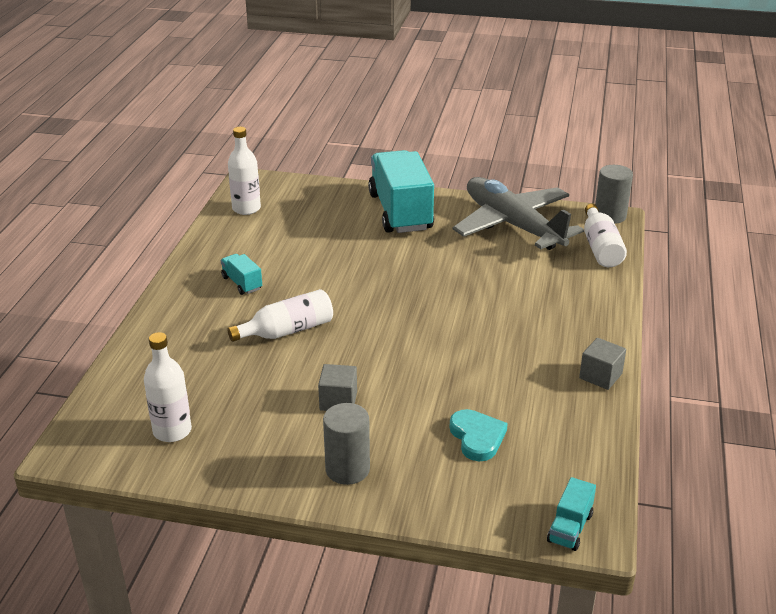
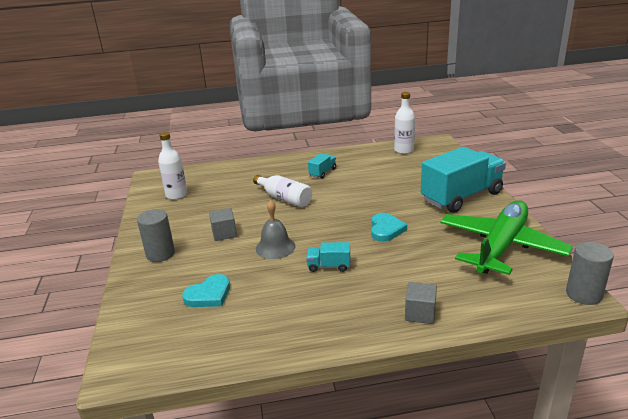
camera: 70 degrees right, 5 degrees down
(407, 365) = (275, 247): none -> grey bell
(429, 278) = (386, 229): none -> turquoise heart
(512, 225) = (501, 246): grey plane -> green plane
(570, 528) = (121, 360): turquoise truck -> turquoise truck (329, 266)
(600, 247) = (518, 300): white bottle -> none
(600, 376) = (314, 339): grey cube -> grey cube (420, 313)

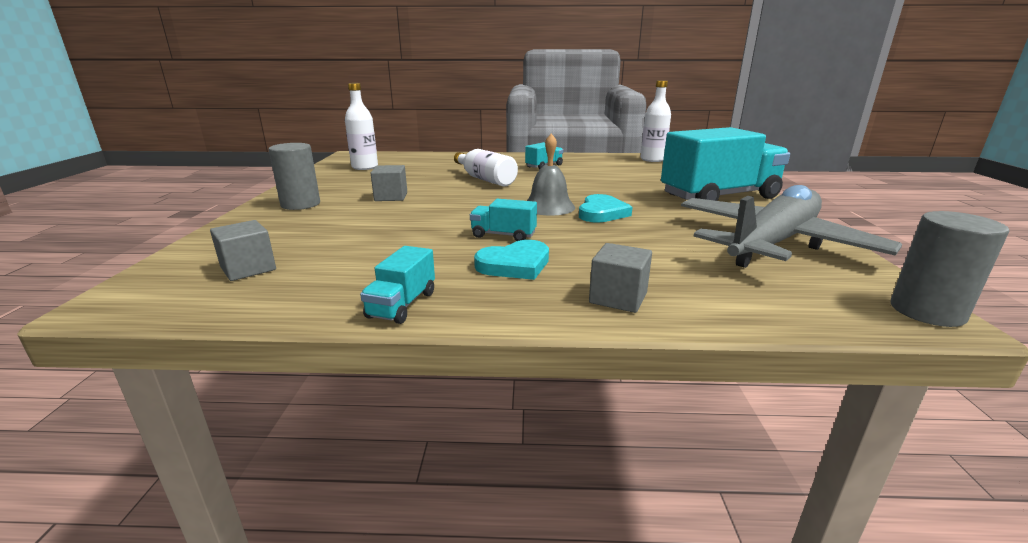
camera: 10 degrees right, 5 degrees down
(178, 329) = (248, 269): none -> grey cube
(209, 295) = (322, 242): turquoise heart -> turquoise heart (515, 265)
(275, 247) = (444, 213): grey bell -> grey bell (548, 207)
(298, 342) = (402, 305): none -> turquoise truck
(501, 246) = (772, 243): green plane -> grey plane

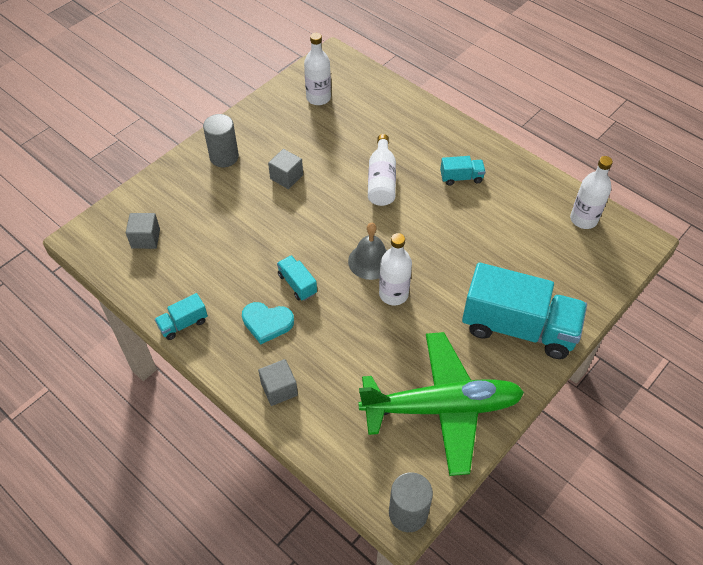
camera: 40 degrees right, 30 degrees up
(601, 213) = (393, 294): turquoise heart -> white bottle
(772, 243) = (442, 407): grey plane -> green plane

